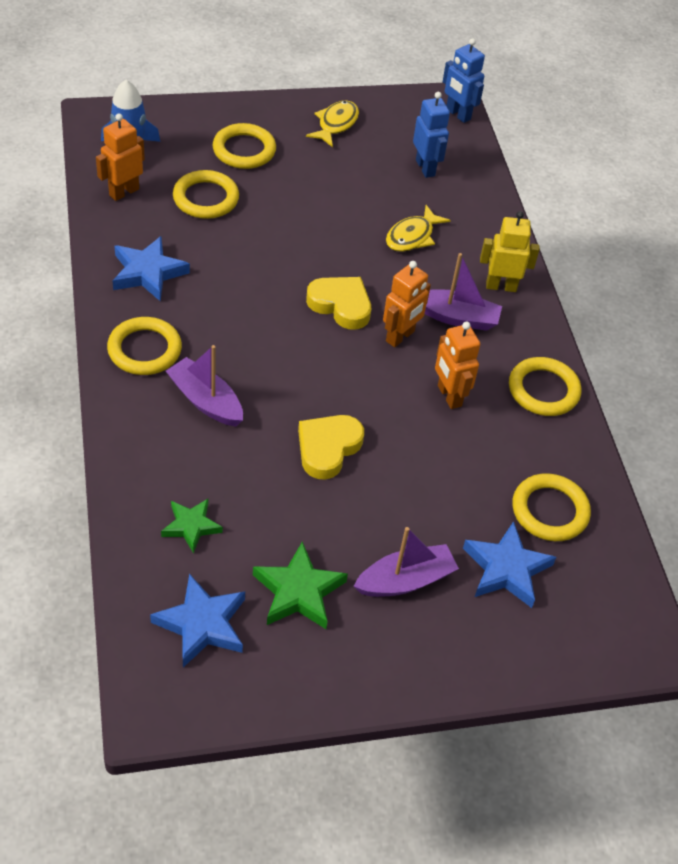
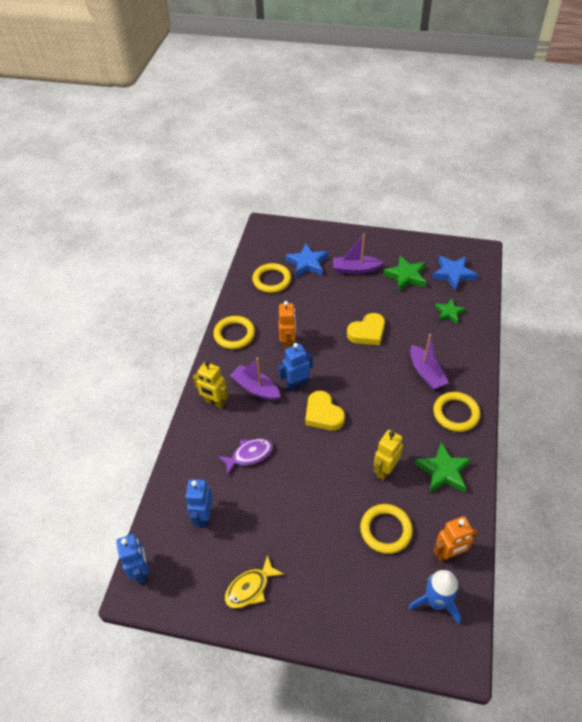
camera: 150 degrees left, 0 degrees up
(148, 272) = (443, 471): blue star -> green star
(227, 257) = (385, 470): none -> yellow robot
(244, 150) = (339, 576): yellow ring -> none
(400, 336) = (296, 384): orange robot -> blue robot
(412, 236) = (249, 455): yellow fish -> purple fish

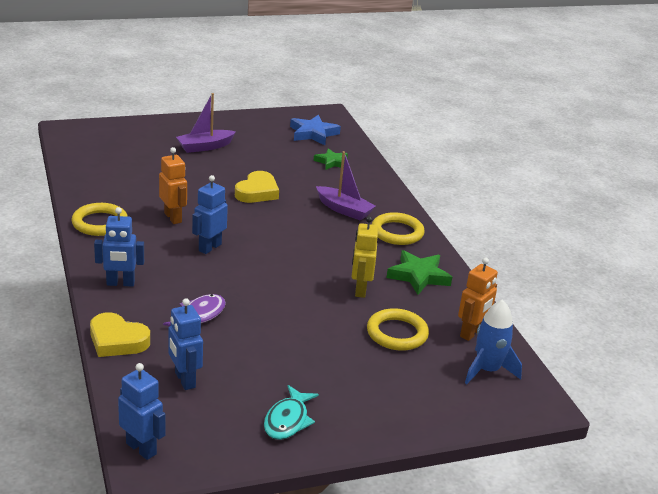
camera: 35 degrees left, 20 degrees down
(214, 402) = (120, 283): yellow robot -> blue robot
(250, 588) = (288, 420): yellow fish -> turquoise fish
(255, 388) = (163, 261): purple boat -> none
(272, 280) = (111, 171): yellow ring -> none
(307, 263) = (144, 151): blue star -> none
(323, 414) = (259, 264): yellow heart -> yellow heart (117, 340)
(406, 276) = (265, 143): green star -> none

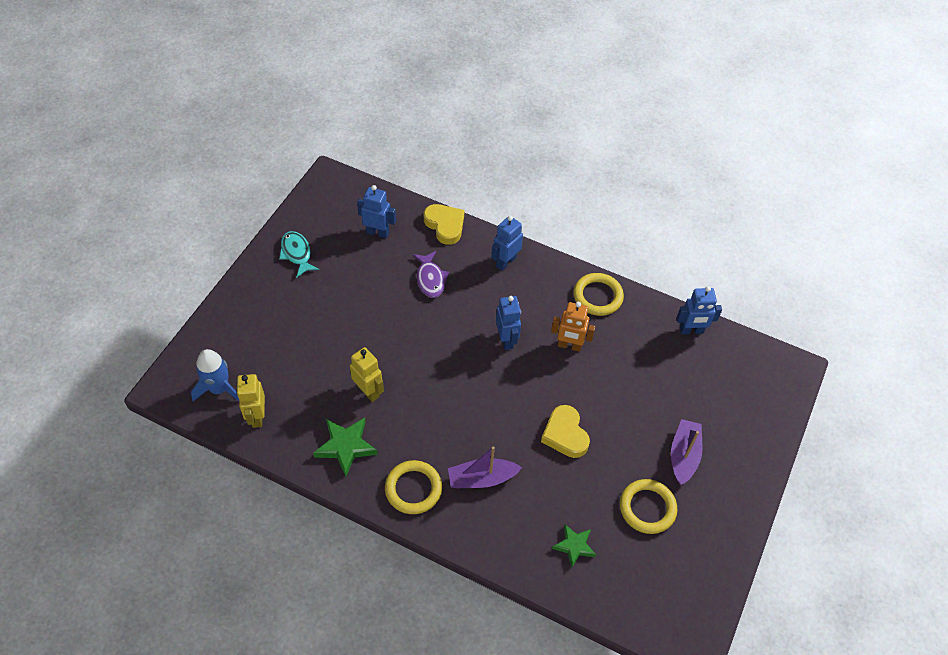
camera: 135 degrees right, 25 degrees up
(117, 340) = (445, 225): yellow heart -> yellow heart turned 75 degrees clockwise
(141, 448) = (345, 183): blue robot -> blue robot (691, 330)
(313, 134) = (649, 582): blue star -> none
(397, 333) = (304, 371): yellow ring -> yellow ring (647, 508)
(471, 333) = (257, 416): orange robot -> yellow robot

